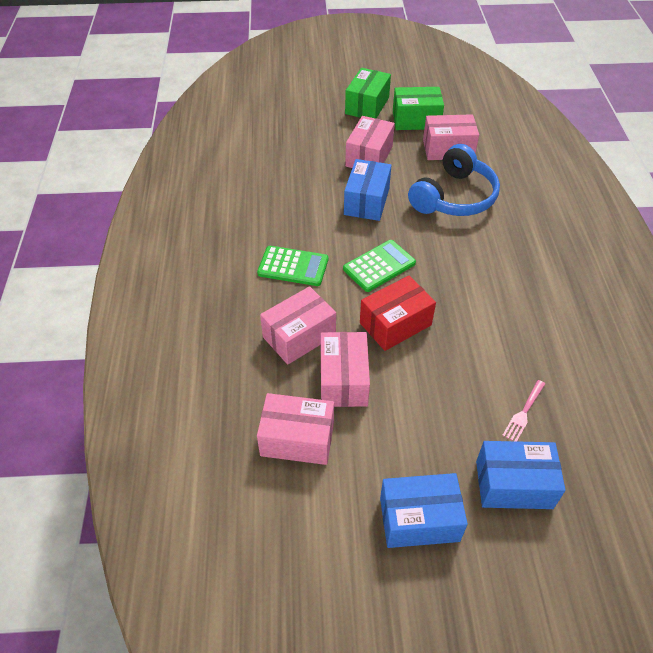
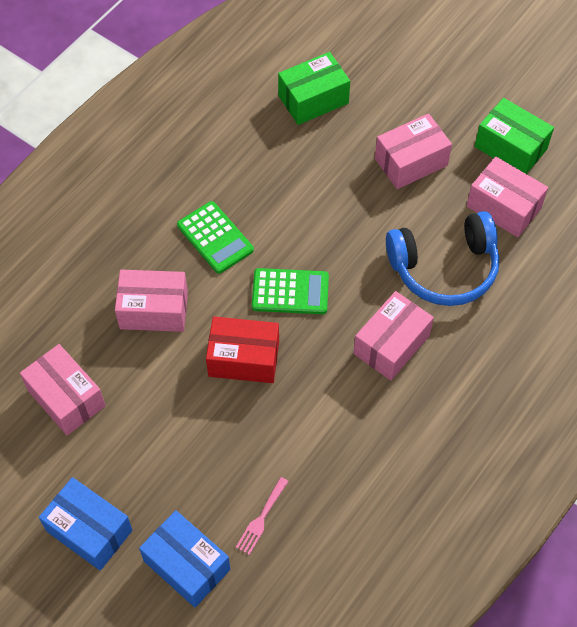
camera: 40 degrees right, 10 degrees up
(343, 380) = (149, 376): pink box -> pink box (391, 344)
(366, 201) = (352, 214): blue box -> none
(367, 106) = (478, 95): green box -> green box (313, 99)
(523, 413) = (261, 518): pink fork -> pink fork turned 45 degrees counterclockwise

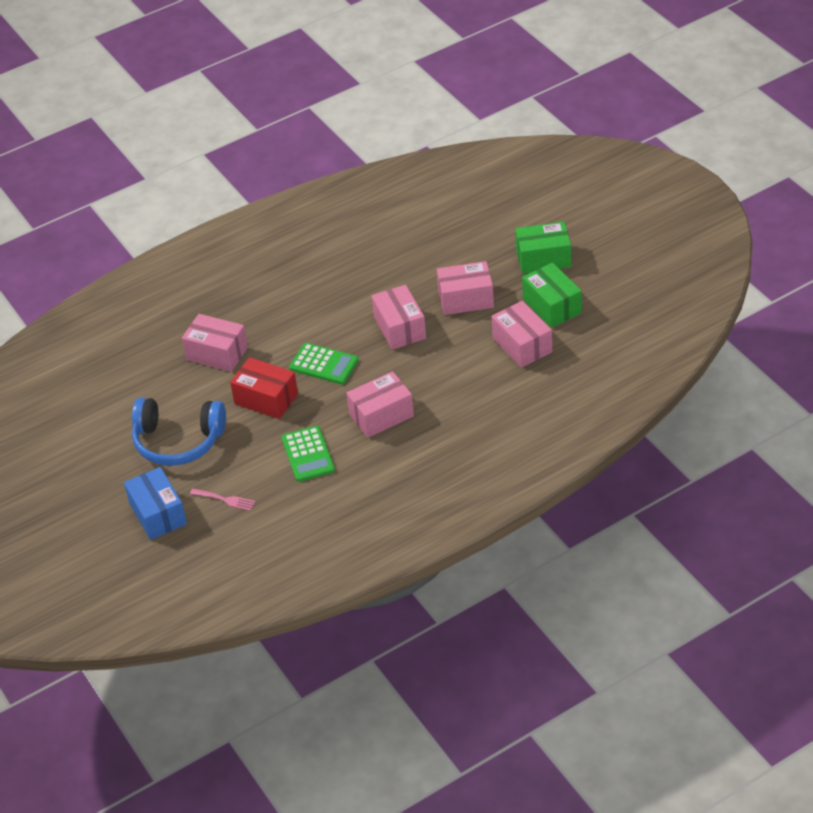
camera: 25 degrees right, 15 degrees down
(66, 398) = (126, 393): pink box -> pink box (400, 328)
(89, 530) = (102, 477): blue box -> none
(215, 238) = (287, 317): green calculator -> green calculator (308, 454)
(261, 518) = (225, 499): pink fork -> pink fork turned 120 degrees counterclockwise
(313, 99) = (412, 241): green box -> green box (543, 259)
(444, 268) = (451, 375): blue headphones -> blue headphones (178, 441)

